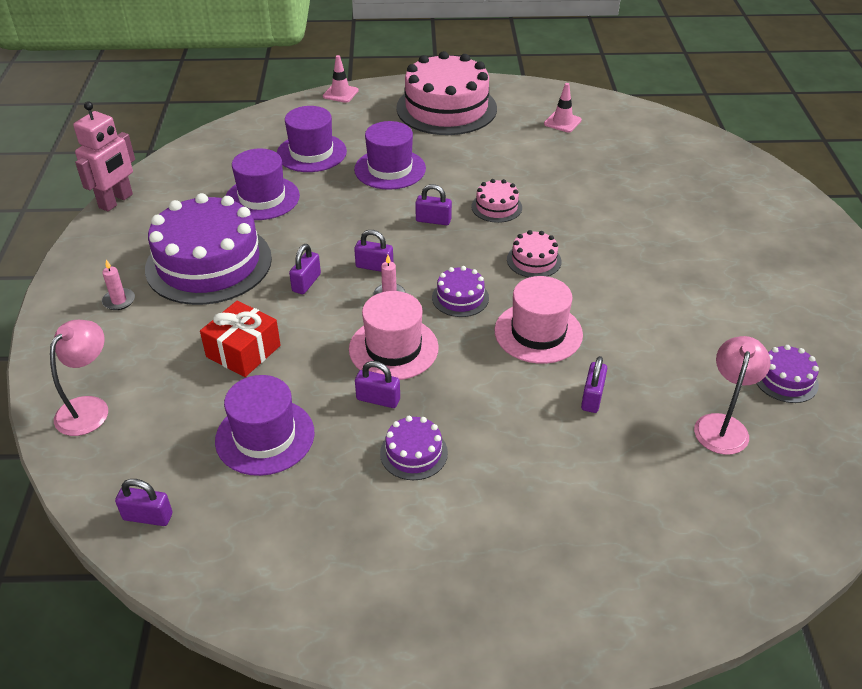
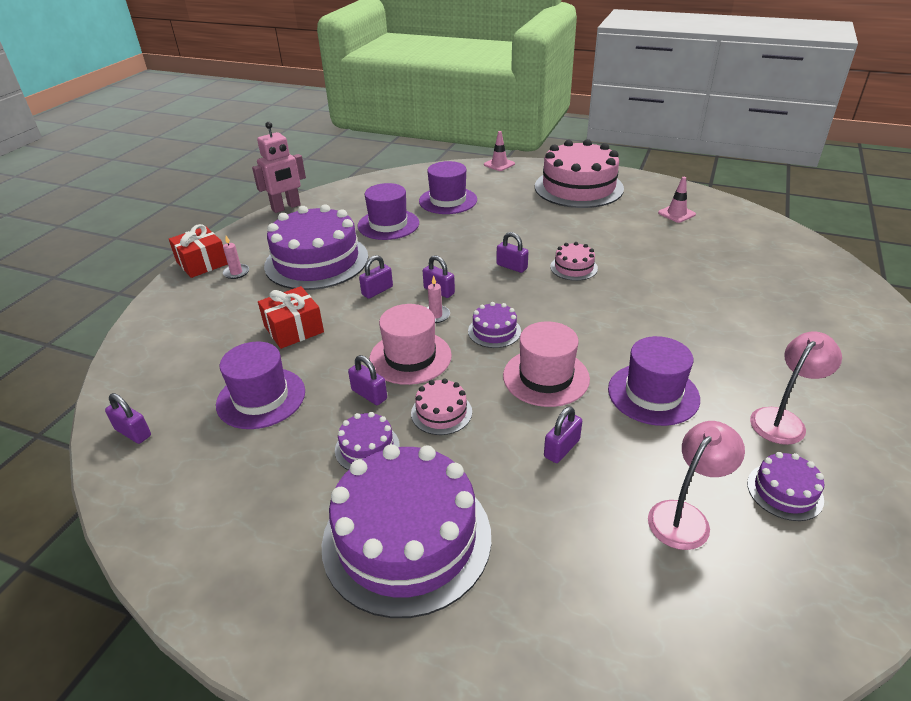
camera: 25 degrees right, 5 degrees down
(63, 299) = (202, 263): none -> red gift
(89, 408) = (159, 341): pink lamp -> pink lamp (782, 420)
(390, 169) = (501, 222): purple hat -> purple hat (653, 394)
(507, 523) = (407, 538): none -> purple cake
(534, 260) = (580, 316): pink cake -> pink cake (441, 412)

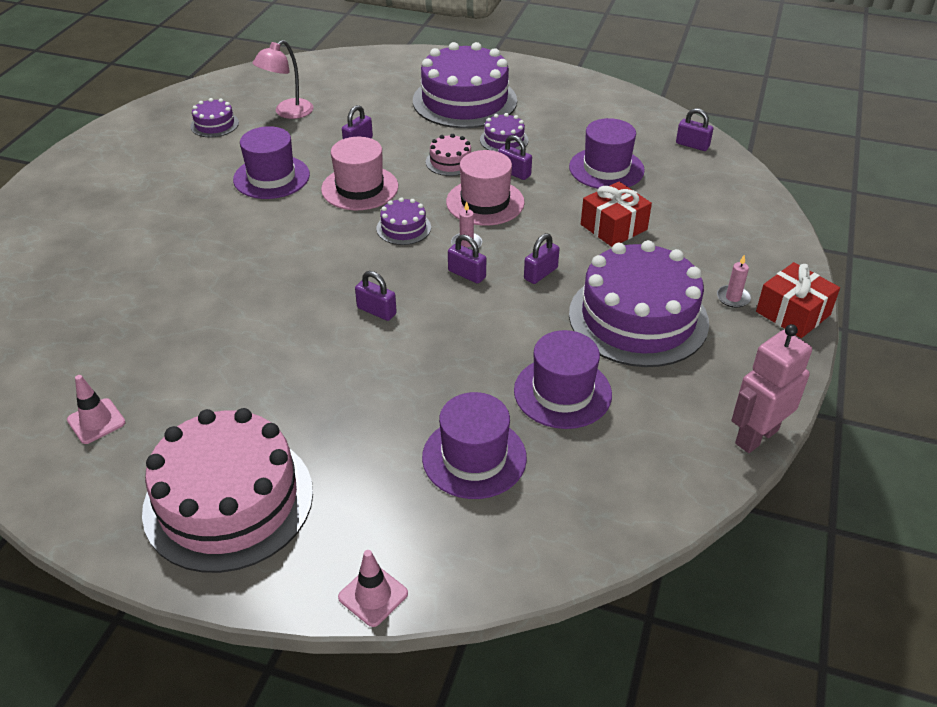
camera: 175 degrees right, 5 degrees up
(574, 267) = (297, 310): pink cake -> none
(782, 420) = (179, 162): pink lamp -> none

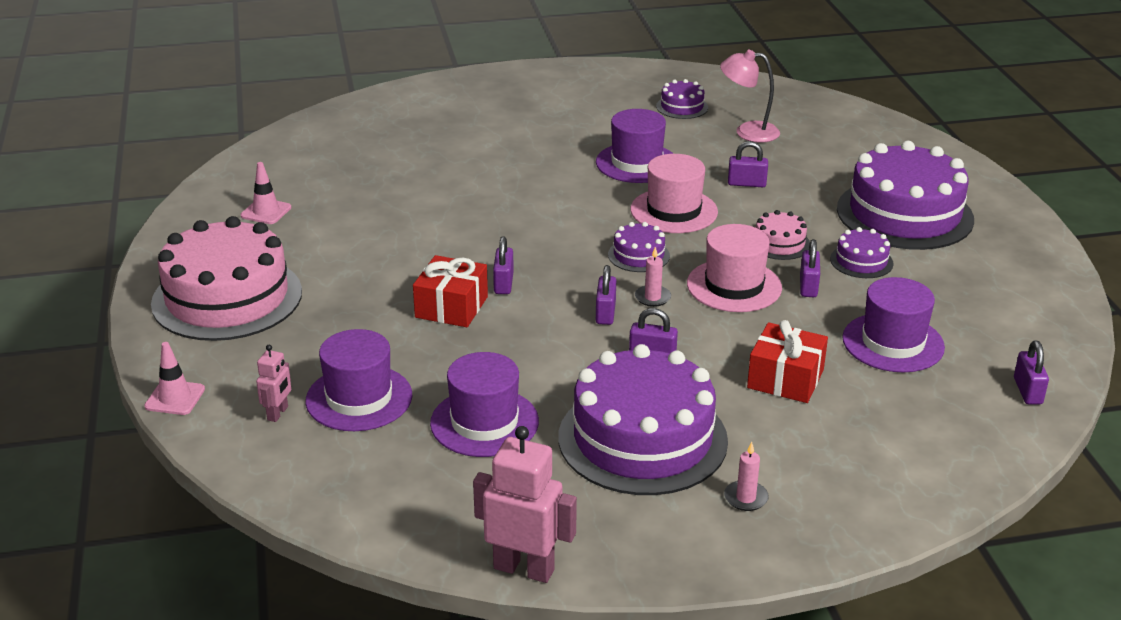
camera: 60 degrees right, 10 degrees down
(457, 521) = (278, 413): none -> pink robot
(793, 313) = (764, 552): red gift -> red gift (451, 307)

